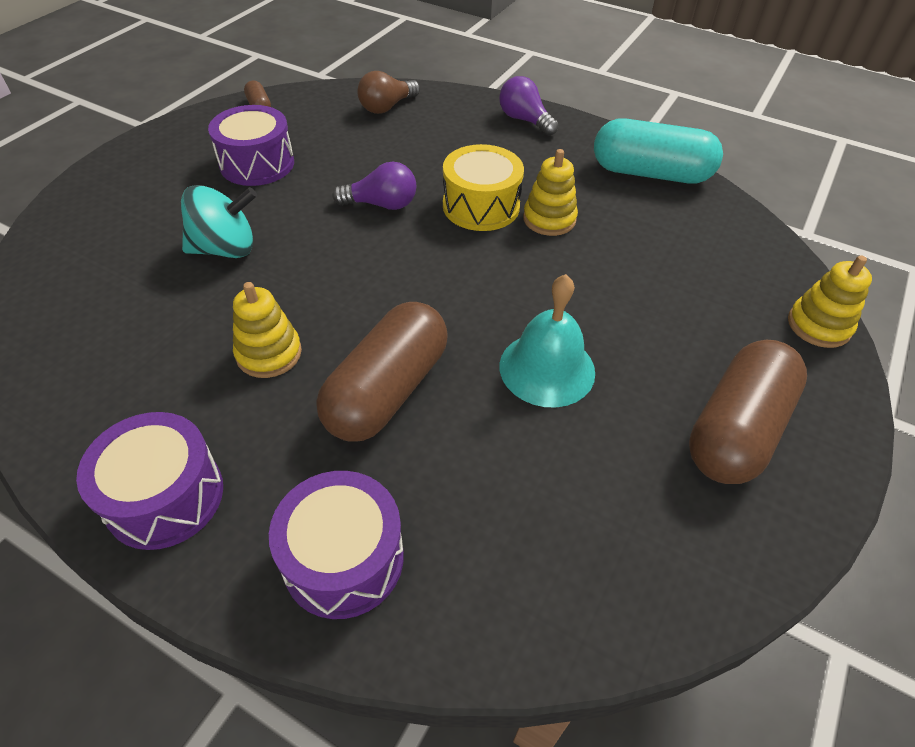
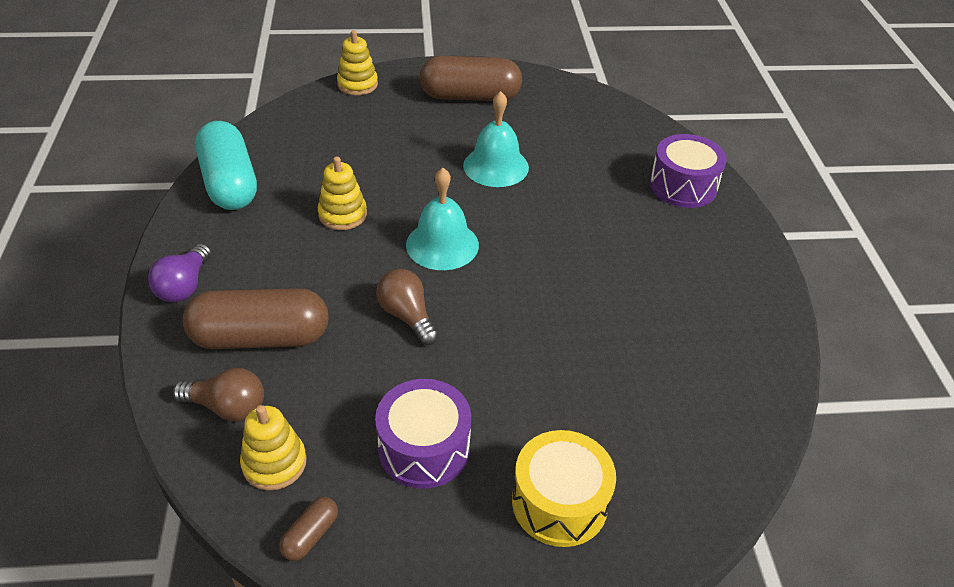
camera: 125 degrees left, 5 degrees down
(165, 496) = (738, 264): purple drum -> none
(226, 249) = (554, 380): turquoise spinning top -> none
(269, 353) = (614, 285): yellow stacking toy -> yellow stacking toy (274, 463)
(381, 204) = (407, 316): purple light bulb -> brown light bulb
(387, 390) = (580, 219): brown capsule -> brown capsule (260, 337)
(448, 262) = (442, 244): none -> turquoise bell
(481, 206) = (357, 257): yellow drum -> yellow drum (559, 502)

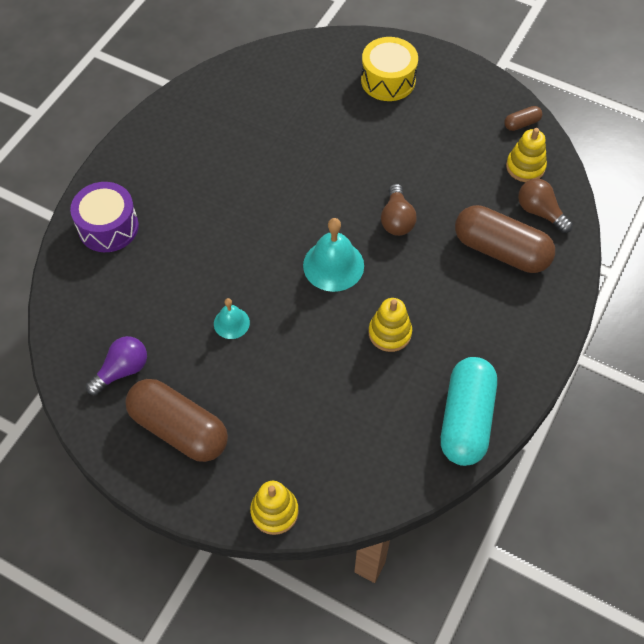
camera: 145 degrees left, 15 degrees up
(184, 286) = (539, 320): purple light bulb -> purple light bulb (122, 370)
(424, 448) = (439, 136): purple drum -> none
(496, 166) = (231, 323): turquoise bell -> turquoise bell, size x0.57

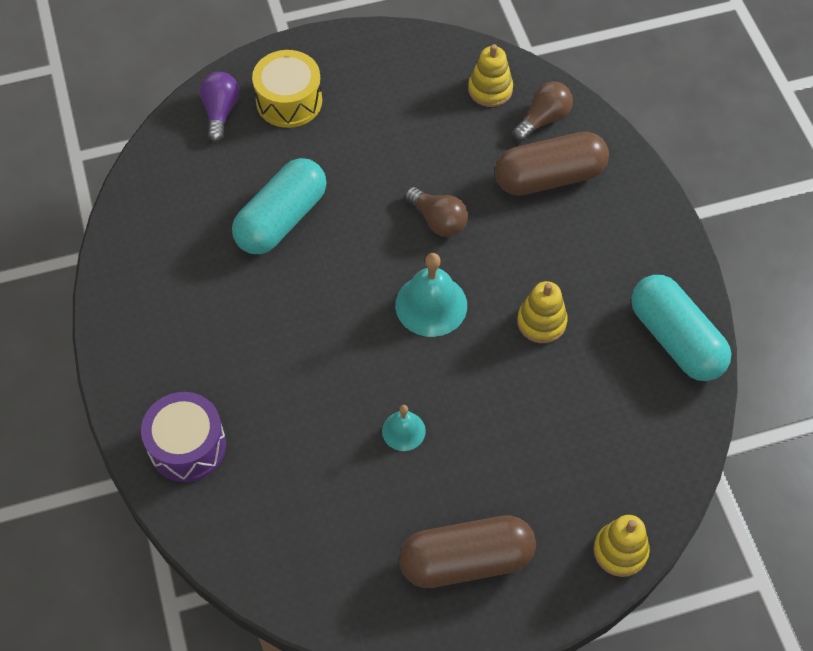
camera: 45 degrees left, 0 degrees up
(122, 370) = (357, 559): purple light bulb -> purple light bulb (220, 112)
(304, 145) = (281, 219): none -> turquoise capsule
(521, 123) = (446, 53): brown capsule -> none
(540, 212) = (543, 119): brown light bulb -> brown light bulb turned 135 degrees clockwise

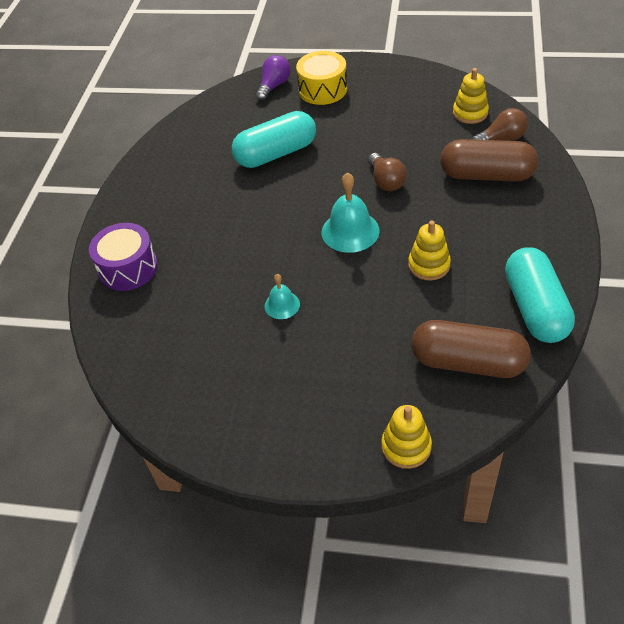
camera: 30 degrees right, 10 degrees down
(466, 560) = (277, 409): brown capsule -> brown capsule (467, 362)

